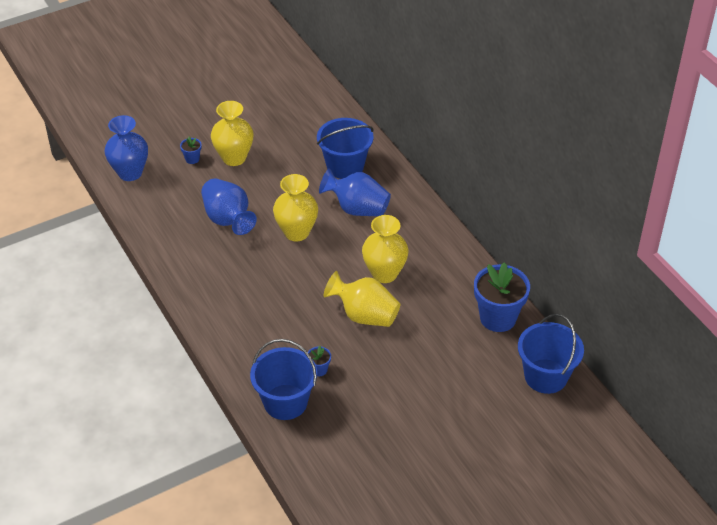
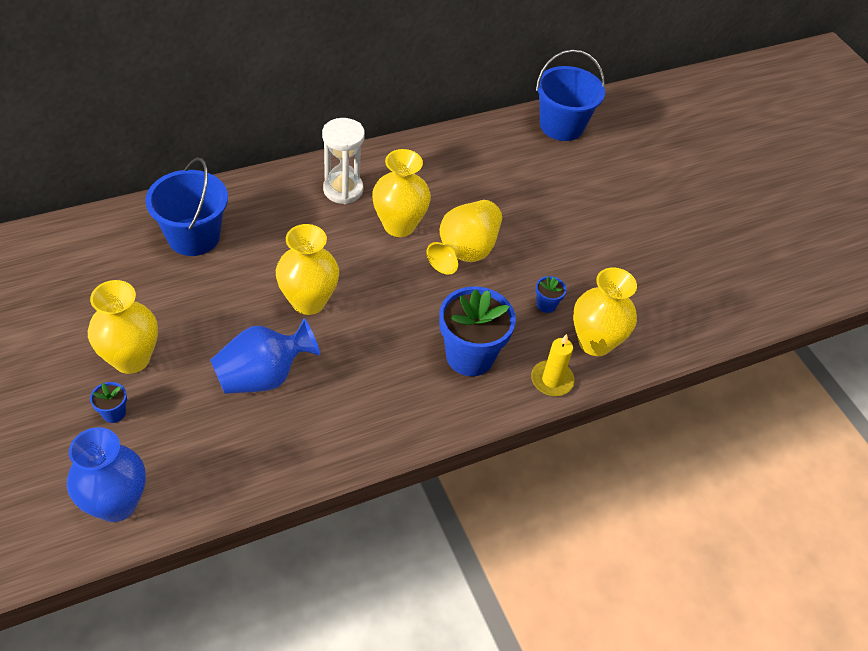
camera: 90 degrees left, 5 degrees up
(244, 375) = (552, 380): none -> yellow candle
(285, 402) = (595, 342): blue bucket -> yellow vase
(357, 209) = (280, 235): blue vase -> none
(415, 237) = (343, 190): none -> white hourglass
(498, 318) = (480, 145): blue flower pot -> blue flower pot (470, 356)

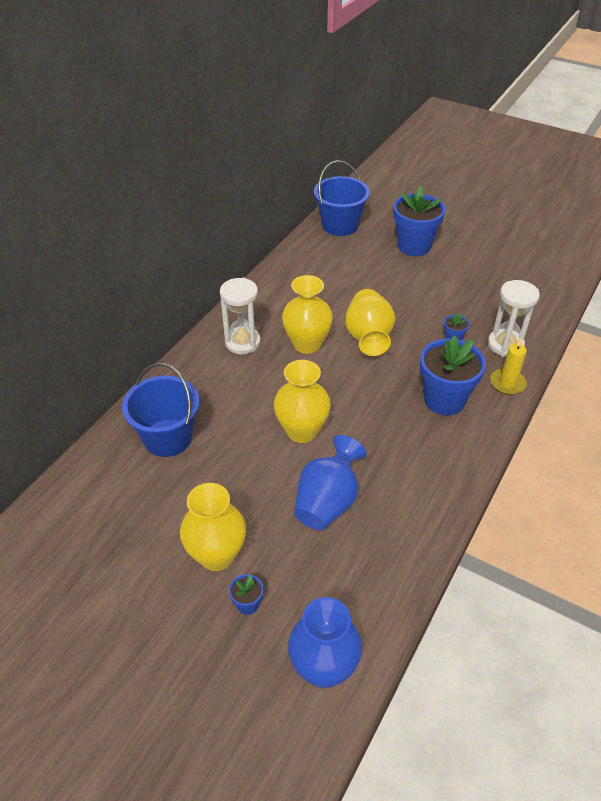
camera: 30 degrees left, 5 degrees down
(595, 342) = (505, 345): yellow vase -> white hourglass
(615, 188) = (414, 246): none -> blue flower pot

